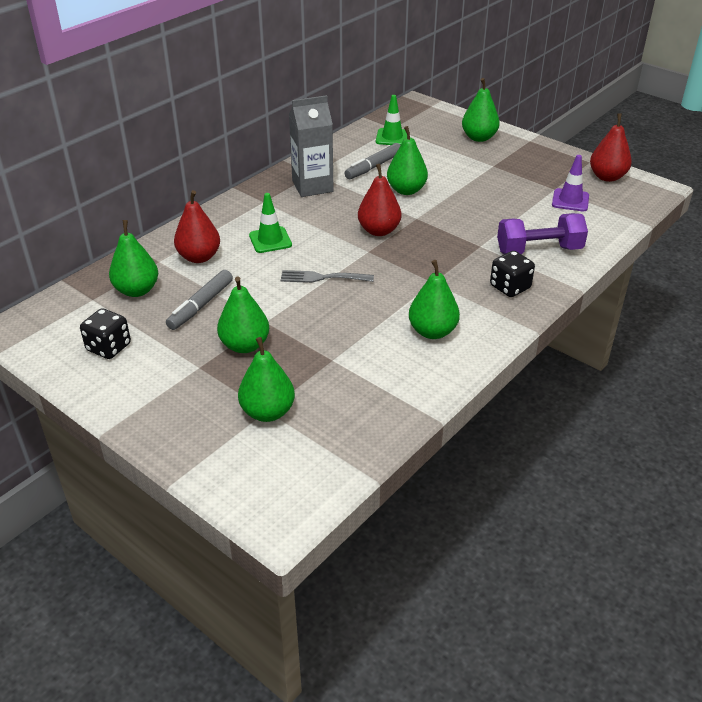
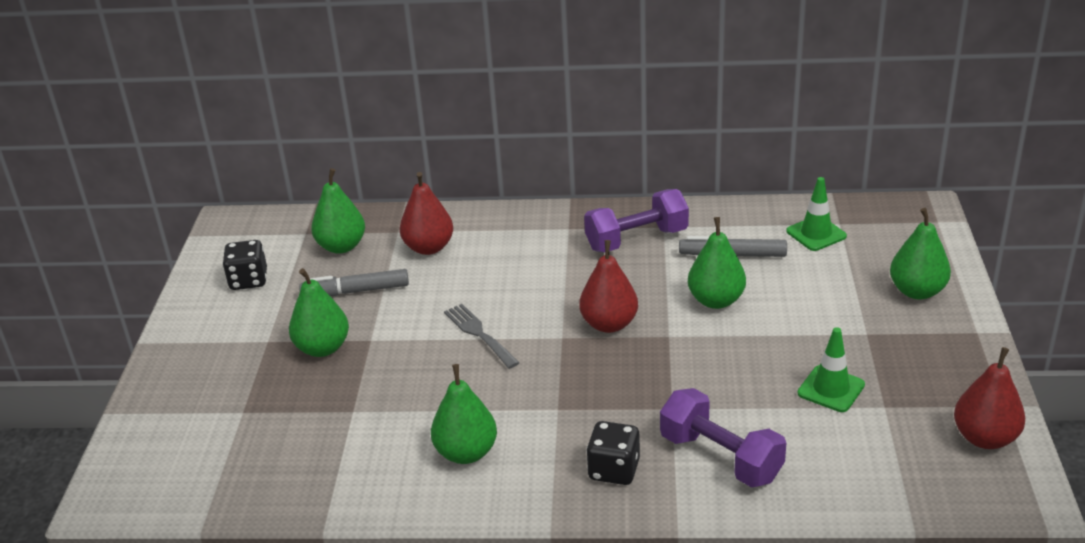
camera: 55 degrees right, 5 degrees down
(268, 412) = (240, 413): green pear -> none
(270, 240) = (505, 269): green traffic cone -> green traffic cone (831, 389)
(312, 186) = (636, 240): grey carton -> purple dumbbell
(570, 200) = (874, 432): purple traffic cone -> none

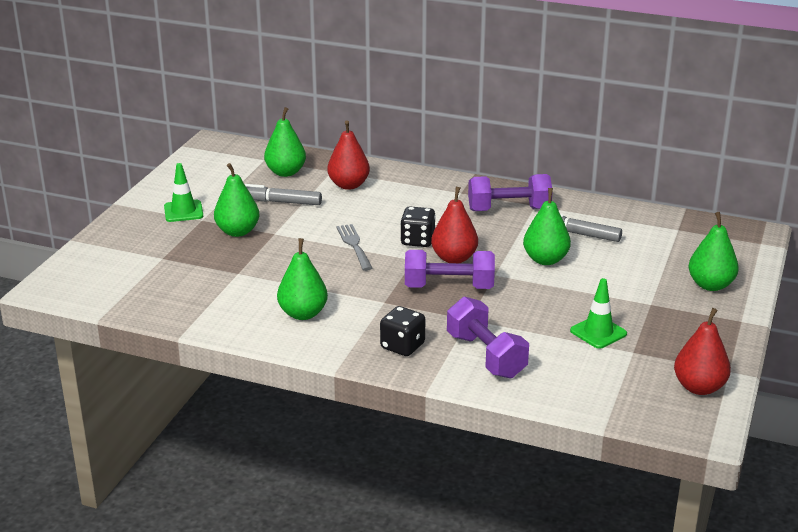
camera: 15 degrees right, 5 degrees down
(248, 280) = (208, 181): black dice -> black dice (417, 240)
(624, 367) = (449, 287): none -> purple dumbbell
(816, 234) = (654, 232): green traffic cone -> green traffic cone (183, 211)

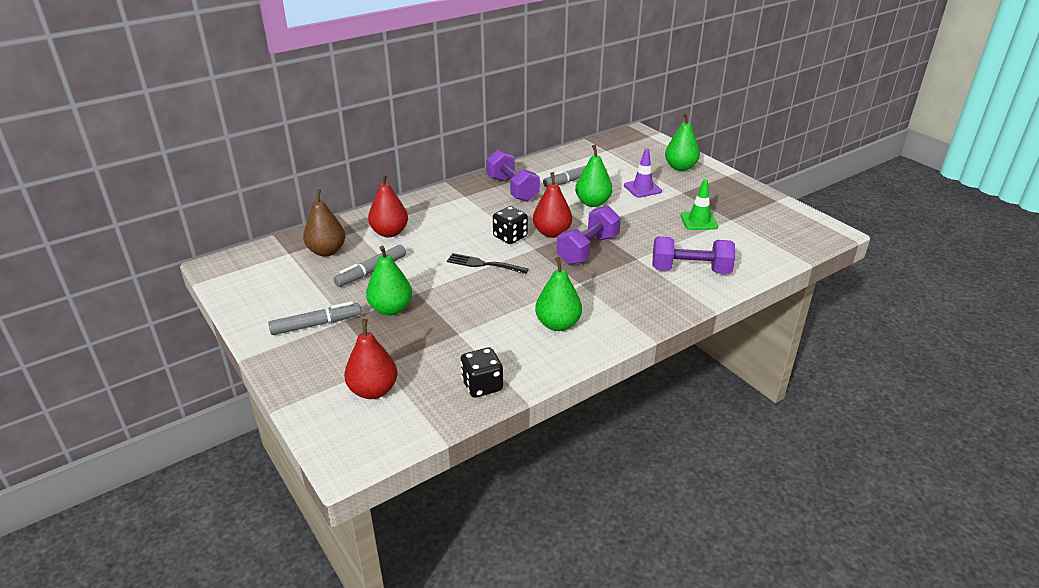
camera: 55 degrees left, 5 degrees up
(183, 211) = (316, 324): green traffic cone -> grey marker
(285, 172) = (327, 251): green pear -> brown pear
(354, 245) = (483, 264): grey fork -> black fork
(402, 346) = (647, 298): black dice -> black dice (482, 386)
(509, 209) = (512, 189): purple dumbbell -> purple dumbbell turned 60 degrees counterclockwise
(621, 277) = (642, 188): none -> purple traffic cone
(699, 387) = (787, 216): red pear -> red pear (373, 390)

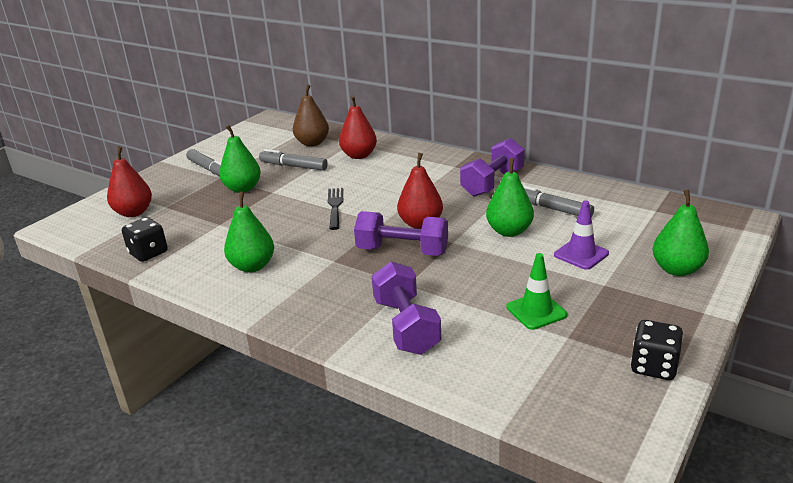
camera: 70 degrees right, 5 degrees down
(510, 237) = (394, 206): black dice -> black dice (653, 366)

